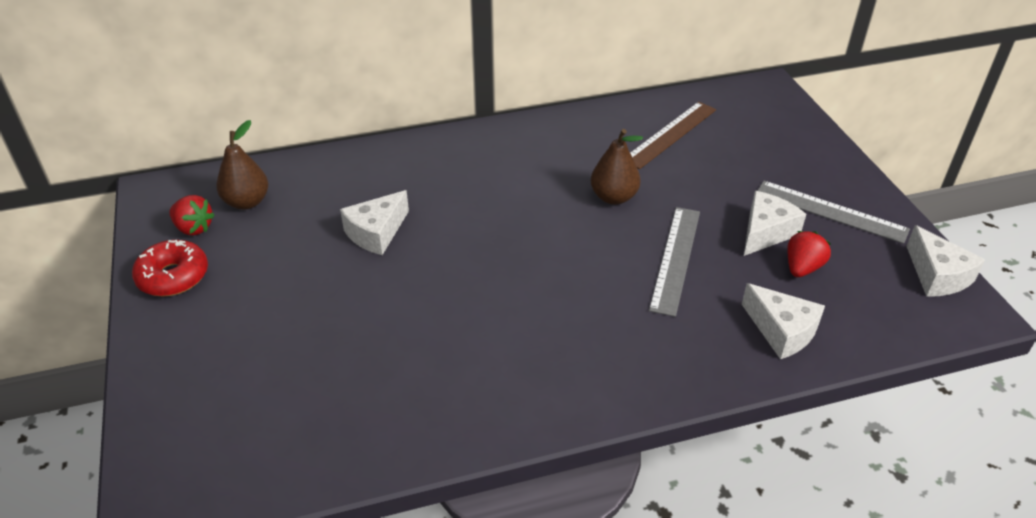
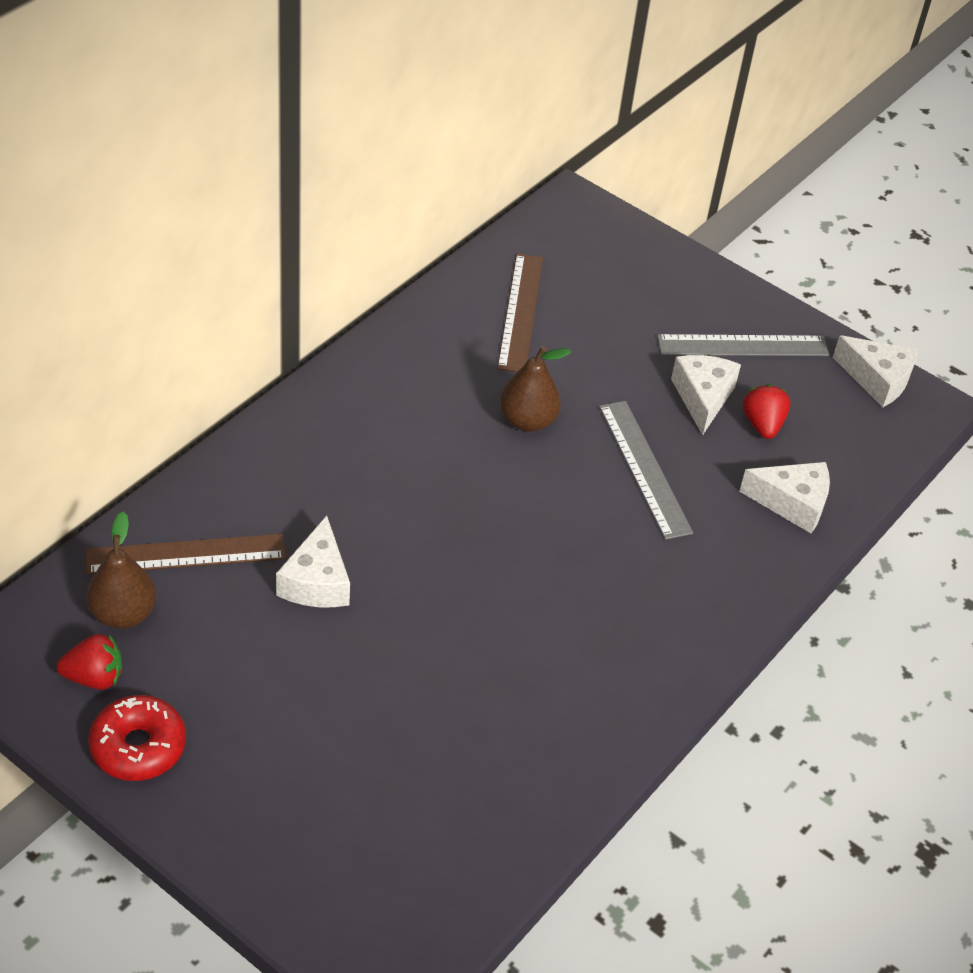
camera: 40 degrees left, 5 degrees up
(316, 186) = (186, 555): none -> brown ruler

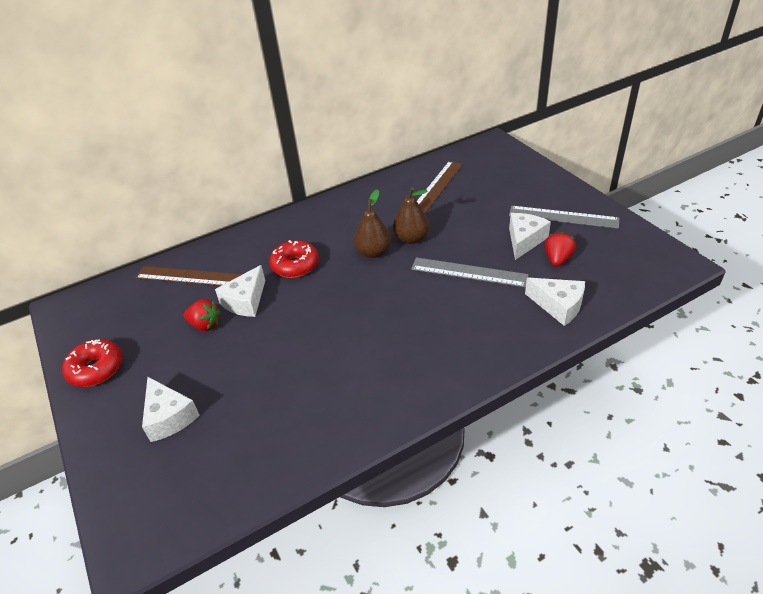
camera: 30 degrees right, 5 degrees down
(94, 677) = (102, 328): red strawberry -> red strawberry (205, 325)
(123, 614) = (138, 300): brown pear -> brown pear (373, 252)
(361, 501) = (295, 265): none -> red donut
(644, 468) = (468, 272): grey ruler -> grey ruler turned 75 degrees counterclockwise
(877, 379) = (647, 245): white cheese -> white cheese (169, 417)

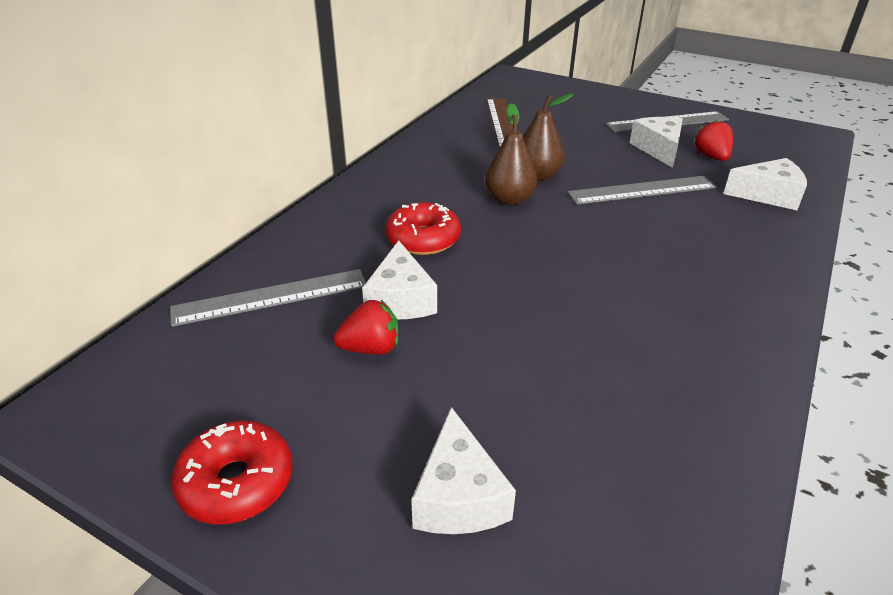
camera: 35 degrees left, 5 degrees down
(169, 417) = (459, 495): white cheese -> white cheese turned 60 degrees clockwise
(189, 277) = (271, 297): brown ruler -> grey ruler

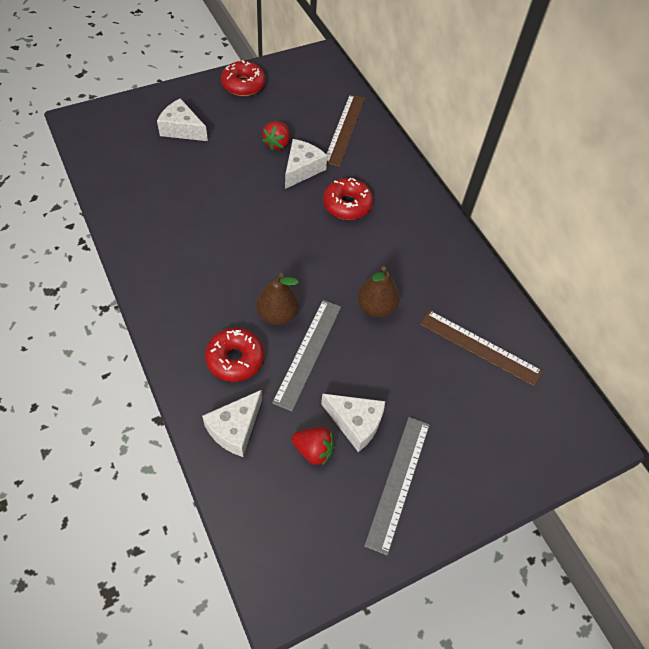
camera: 120 degrees right, 20 degrees up
(271, 297) = (344, 129): grey ruler -> brown ruler
(401, 299) = (302, 169): white cheese -> white cheese turned 90 degrees clockwise
(509, 199) = (357, 270): brown pear -> brown pear (277, 314)
(718, 223) = (235, 359): none -> red donut

